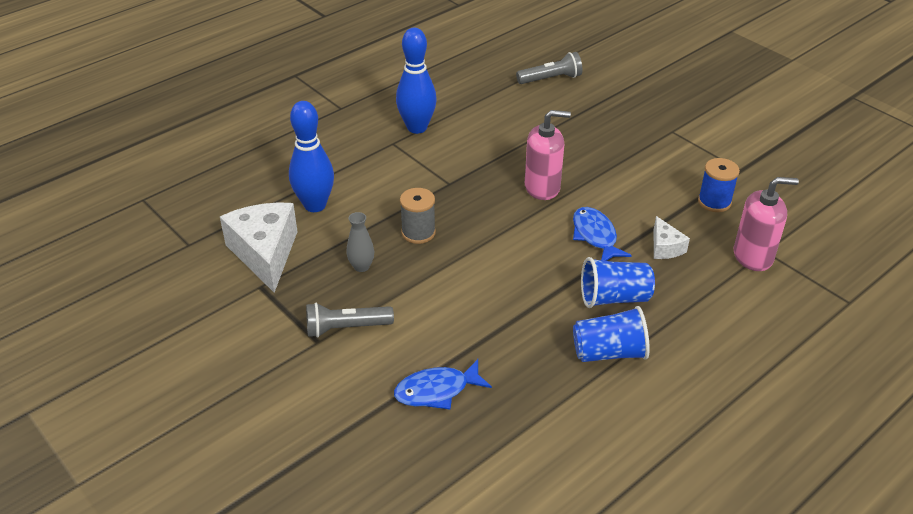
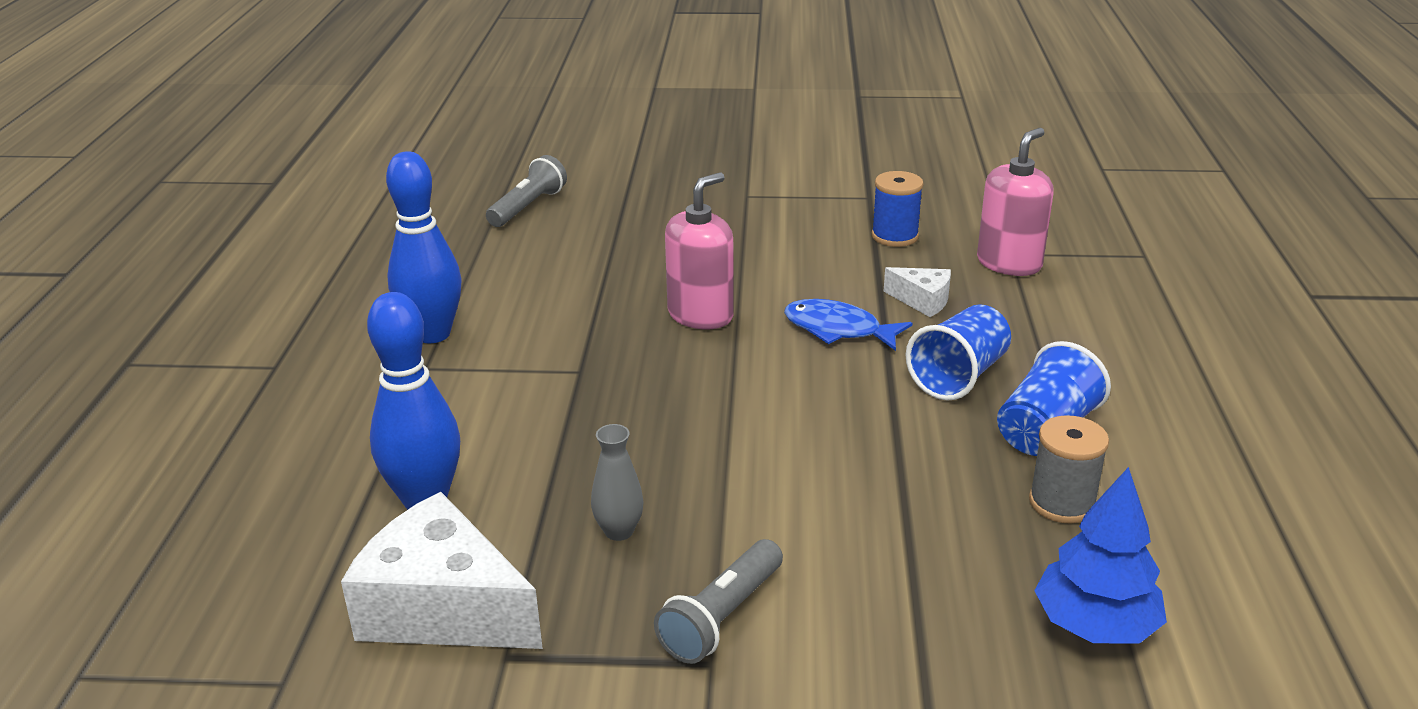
camera: 45 degrees left, 10 degrees down
(418, 233) = (630, 446): grey spool -> grey spool (1062, 503)
(437, 391) = (953, 603): blue fish -> none
(477, 445) = (1095, 625): none -> blue tree

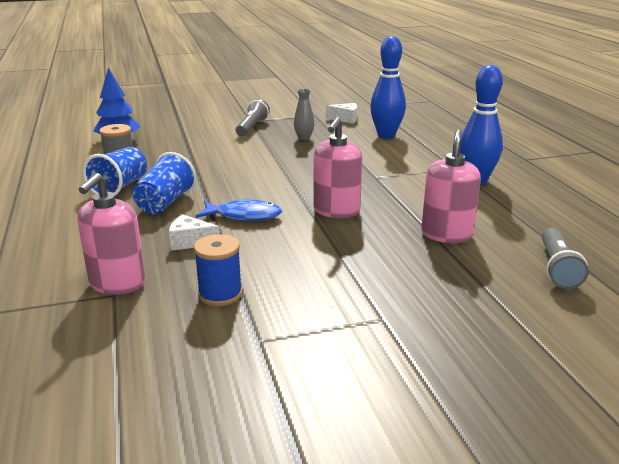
camera: 160 degrees right, 5 degrees down
(443, 608) = (345, 119): white cheese -> white cheese, size x0.49
(592, 258) = (446, 234): none -> pink soap dispenser

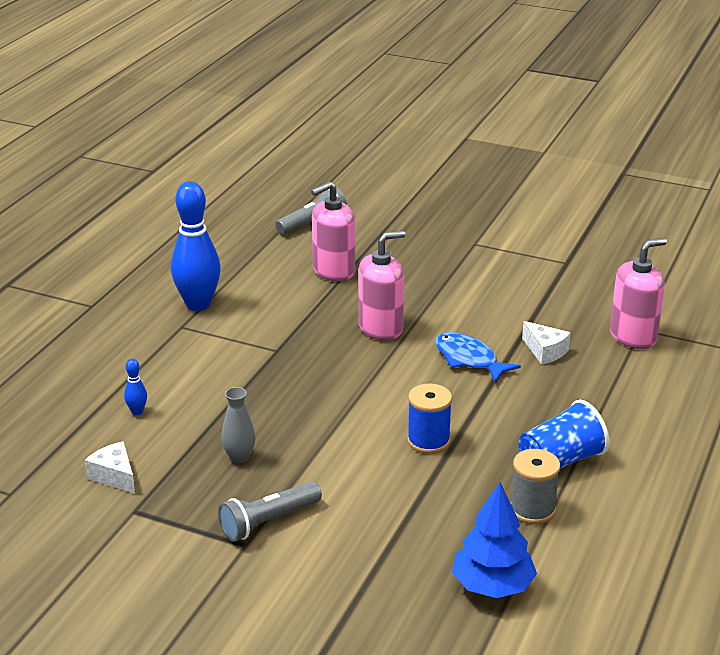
camera: 140 degrees left, 5 degrees up
(165, 203) = (529, 410): blue cup -> none
(220, 294) = (562, 298): blue spool -> blue spool (428, 441)
(386, 135) = (137, 411): blue bowling pin -> blue bowling pin, size x0.41

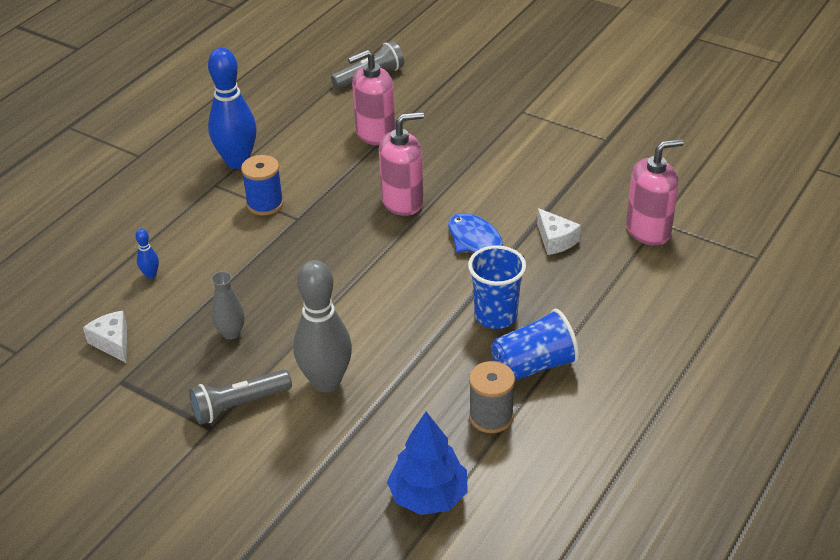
camera: 10 degrees right, 10 degrees up
(353, 493) = (326, 382): none -> grey bowling pin
(428, 441) = (413, 331): blue spool -> blue spool (265, 204)
(507, 421) = (495, 316): none -> blue cup

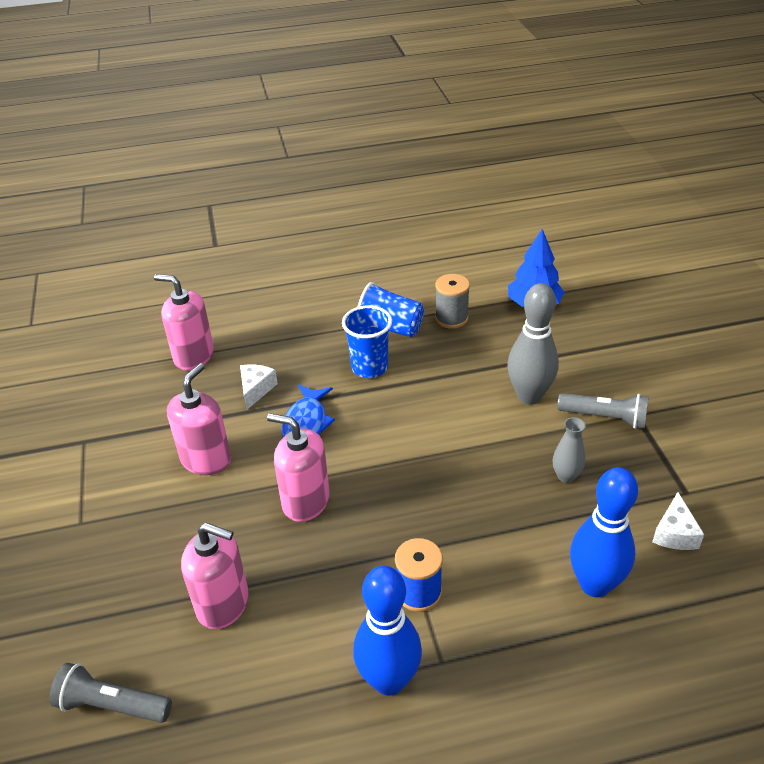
camera: 135 degrees left, 0 degrees up
(151, 275) = (594, 584): blue bowling pin -> blue bowling pin, size x2.43
(508, 180) = (206, 459): none -> pink soap dispenser

